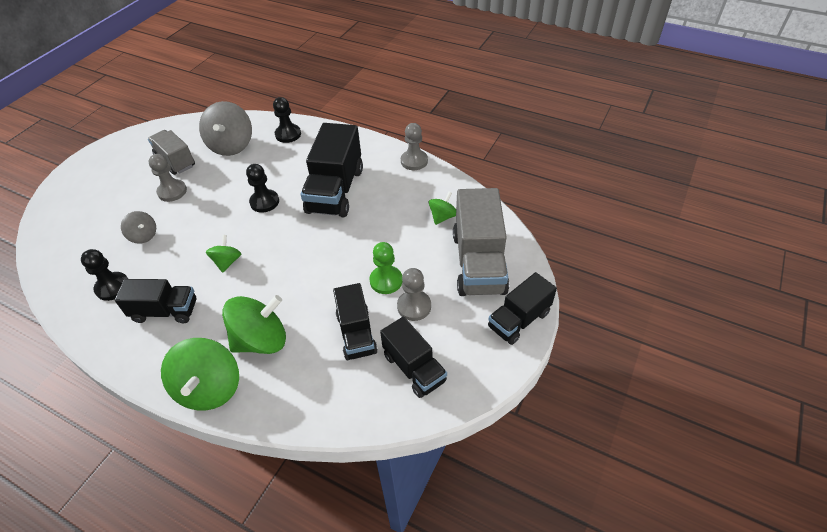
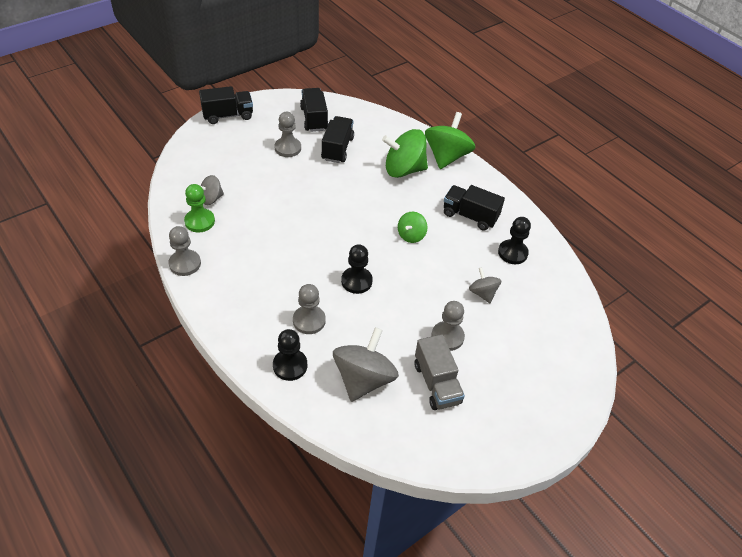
camera: 160 degrees left, 0 degrees up
(289, 162) = (309, 320): none -> grey pawn
(335, 190) = (283, 264): black truck -> none
(386, 281) = (294, 171): green pawn -> green pawn (199, 221)
(442, 217) = (211, 199): green spinning top -> grey spinning top
(478, 263) = (218, 155): grey truck -> none

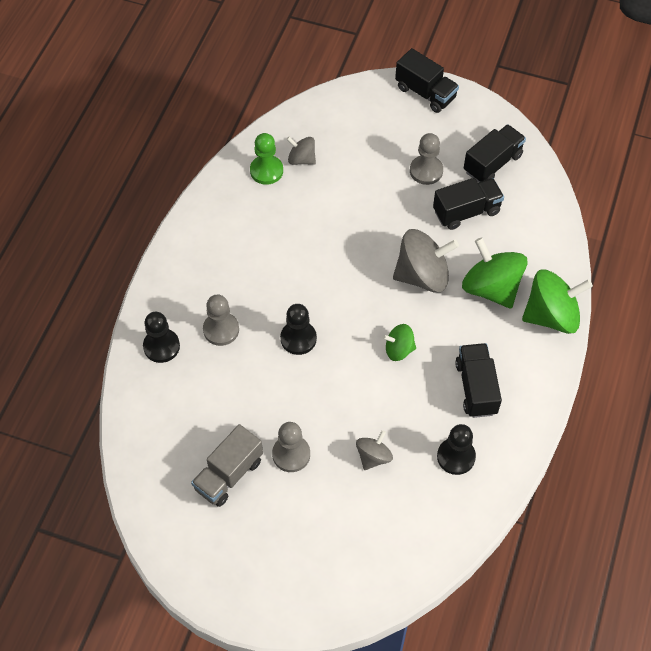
camera: 60 degrees right, 10 degrees up
(185, 264) = (209, 195): grey pawn -> none
(363, 379) = (189, 412): grey spinning top -> grey spinning top (422, 275)

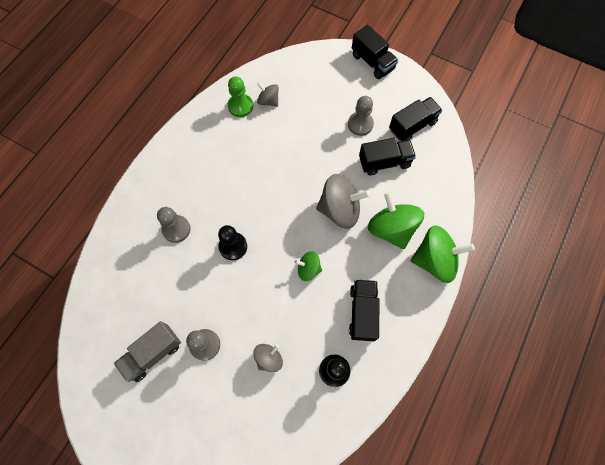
camera: 10 degrees right, 10 degrees up
(161, 346) = (128, 235): black pawn -> none

